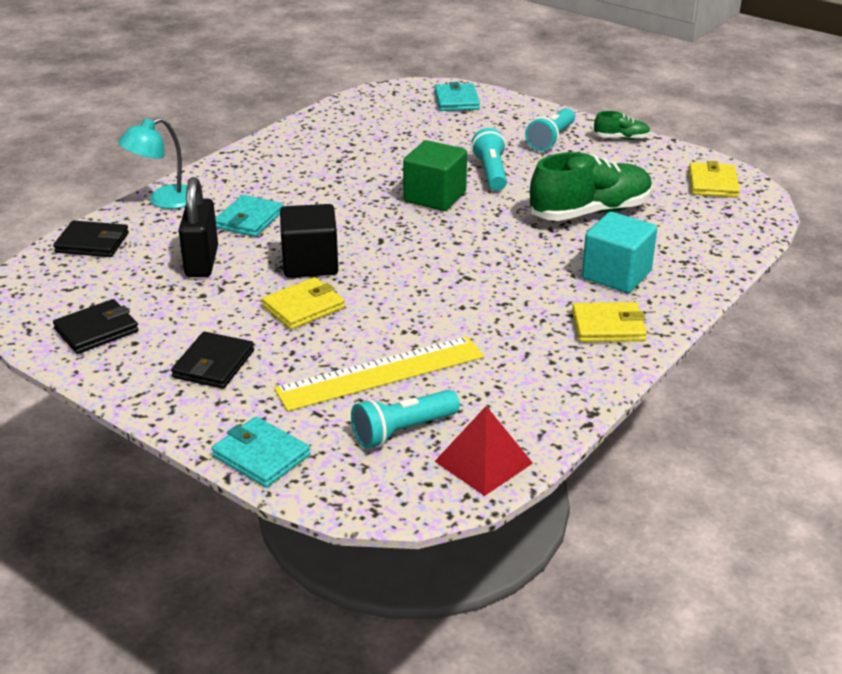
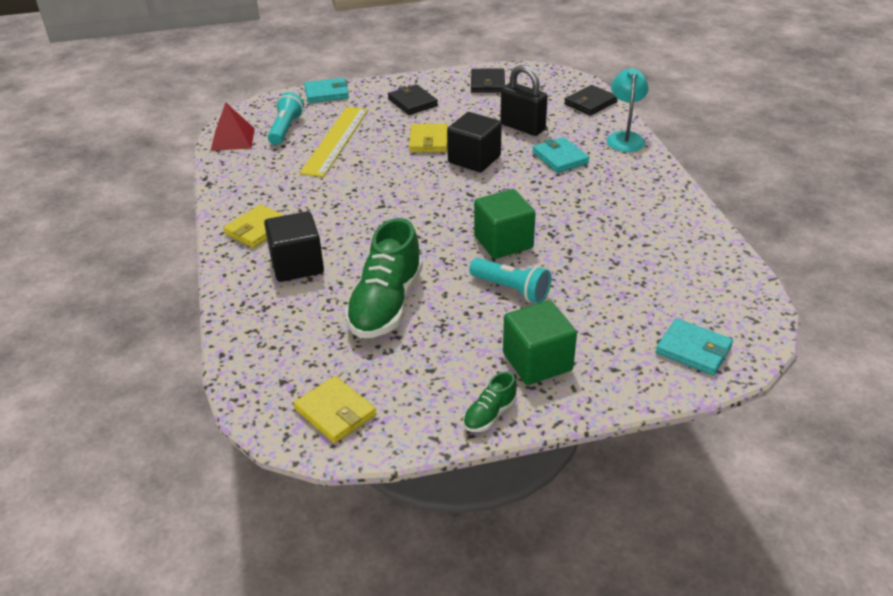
camera: 130 degrees right, 5 degrees up
(551, 140) = (537, 362): turquoise flashlight -> green cube
(616, 275) = (297, 265): turquoise cube -> black cube

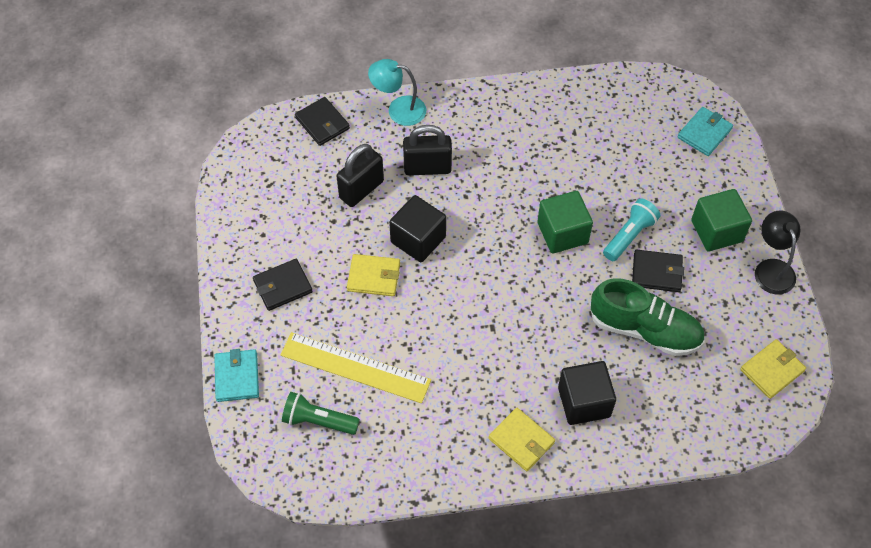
camera: 85 degrees left, 20 degrees up
(233, 139) = (331, 479): red pyramid -> none
(286, 129) = (318, 420): turquoise flashlight -> green flashlight
(487, 83) = (254, 208): black wallet -> black wallet (656, 272)
(489, 414) = (771, 268): green shoe -> black lamp
(560, 158) = (427, 168): turquoise wallet -> black padlock

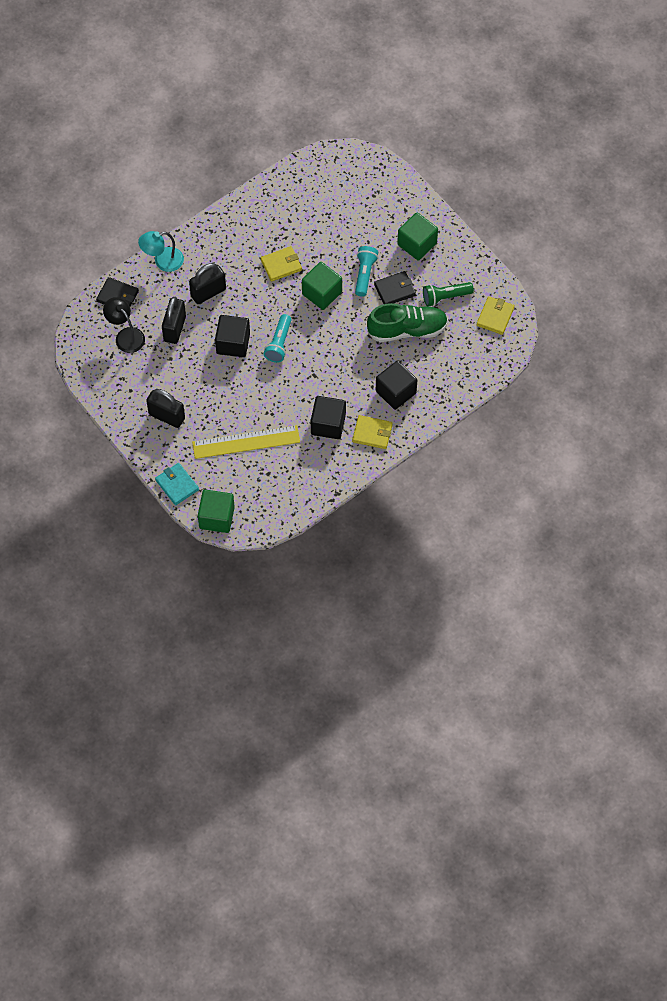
camera: 30 degrees left, 5 degrees up
(256, 445) = (216, 517): none -> green cube
(283, 286) = (166, 416): black wallet -> black padlock
(318, 420) = (244, 484): green flashlight -> green flashlight (445, 297)
(374, 277) = (220, 381): yellow wallet -> yellow wallet (281, 265)
(471, 399) = (328, 424): none -> black cube
(473, 267) = (279, 343): none -> turquoise flashlight
(704, 133) = (374, 180): turquoise wallet -> none
(771, 268) = (463, 252): black lamp -> black lamp (126, 335)

